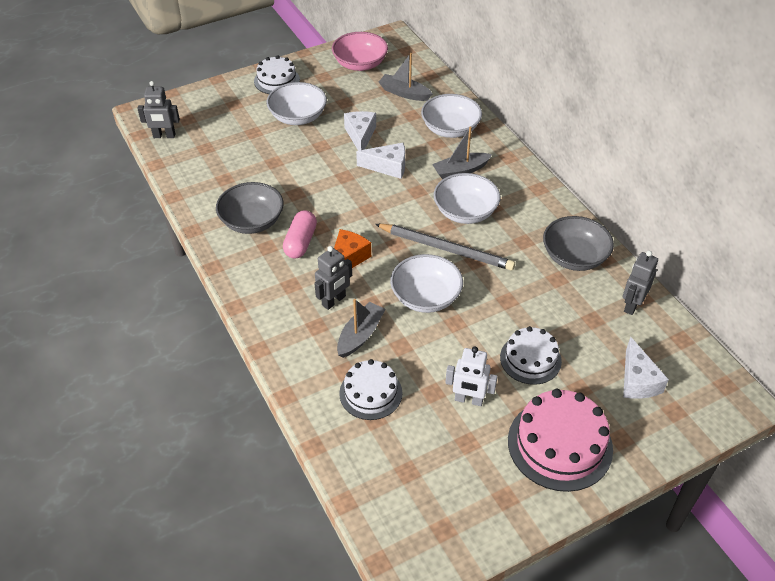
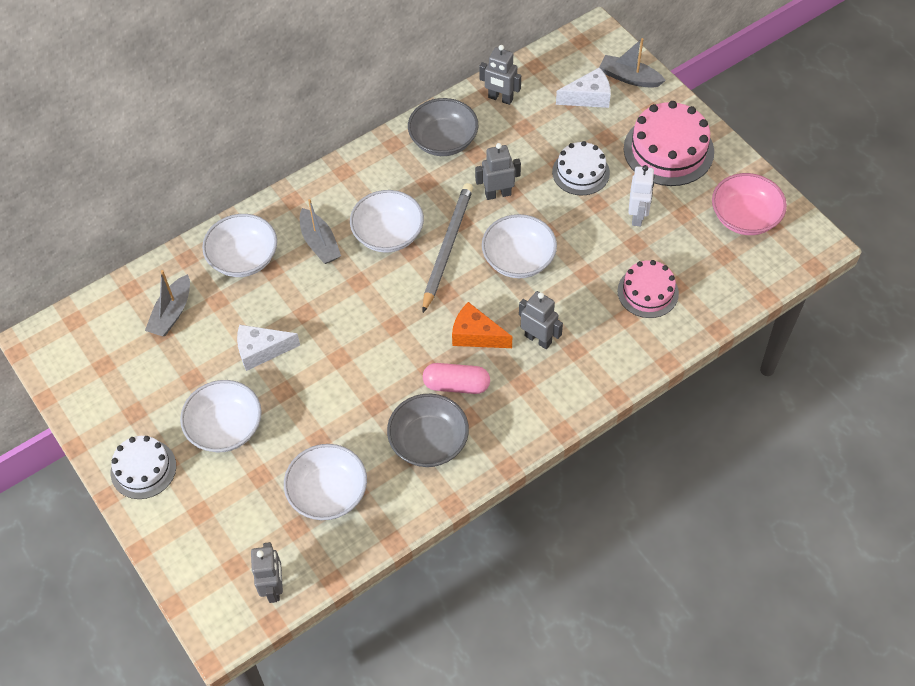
camera: 95 degrees left, 10 degrees up
(227, 165) = (328, 493): none -> white bowl
(360, 64) = (106, 371): pink bowl -> pink bowl (744, 217)
(360, 335) = (579, 309): grey boat -> grey boat (629, 78)
(370, 393) = (648, 292): white cake -> pink cake
(388, 167) = (318, 315): white cheese -> none
(506, 290) = (498, 194): none -> grey robot

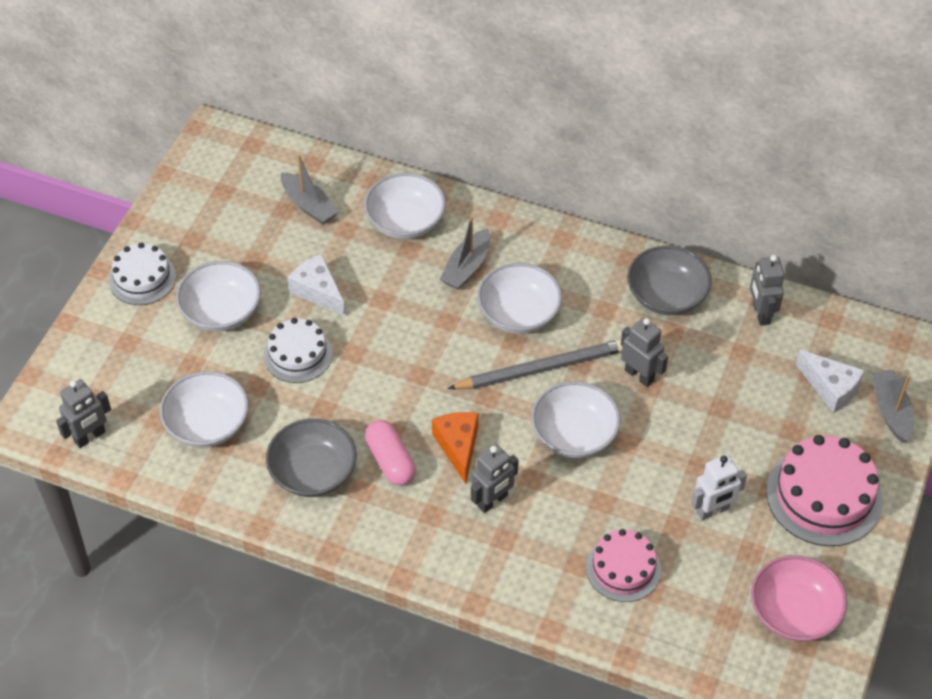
camera: 55 degrees right, 5 degrees down
(172, 313) = (309, 205): grey boat -> grey boat turned 120 degrees counterclockwise
(538, 339) = (492, 501): grey robot -> grey robot turned 45 degrees clockwise
(580, 172) = (726, 431): white cake -> white cake (298, 354)

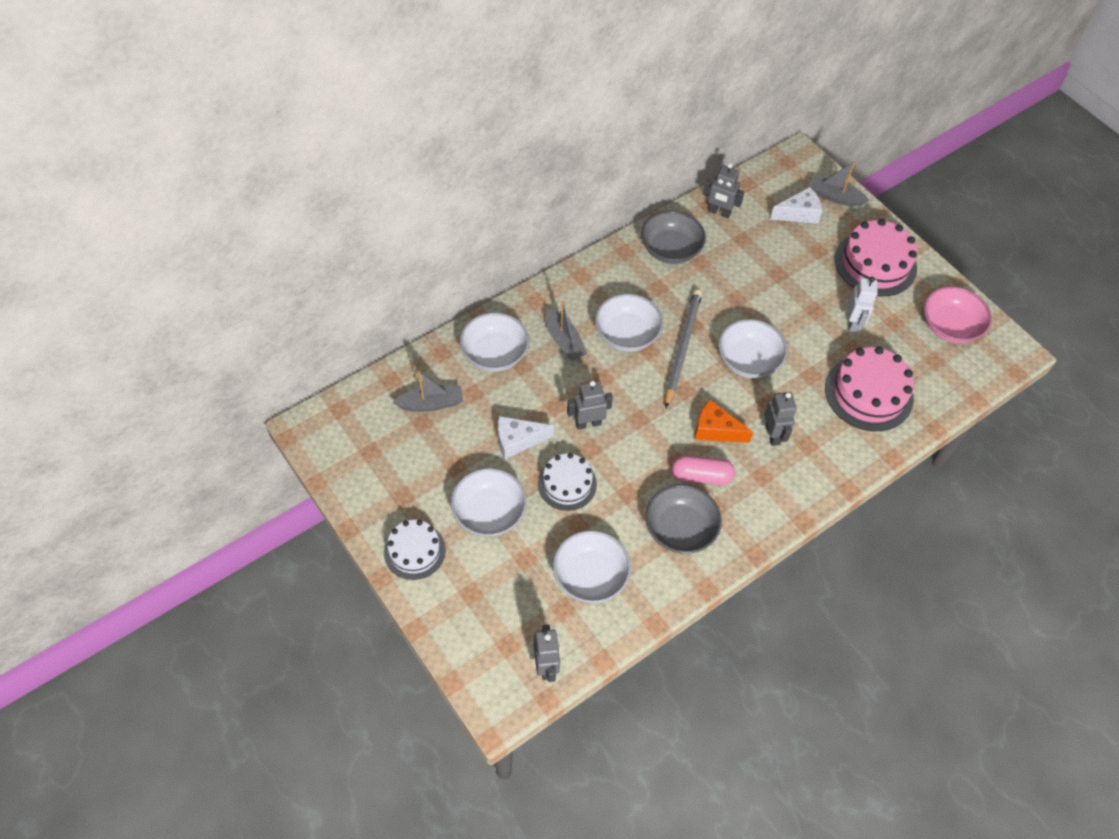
camera: 60 degrees left, 5 degrees up
(623, 568) = (869, 393): pink cake -> pink cake, size x1.58
(639, 375) = (724, 299): grey robot -> grey robot (588, 423)

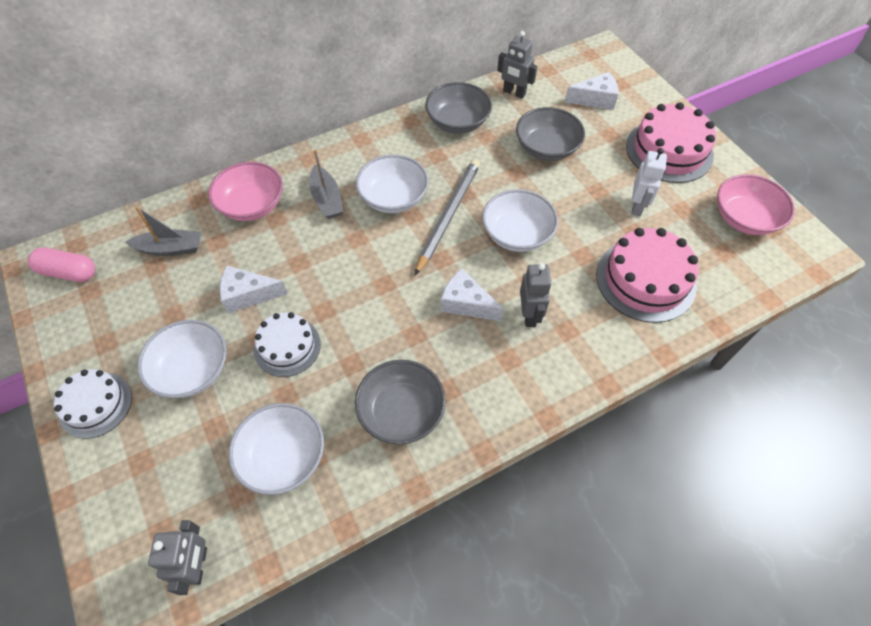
camera: 10 degrees right, 0 degrees up
(495, 354) = (252, 205): white bowl -> pink bowl
(588, 423) = (328, 283): grey robot -> none
(701, 476) = (439, 353): pink capsule -> pink capsule (68, 272)
(715, 430) = (466, 304): orange cheese -> white cheese
(761, 271) = (546, 148): none -> grey bowl
(834, 197) = (634, 87): grey boat -> none

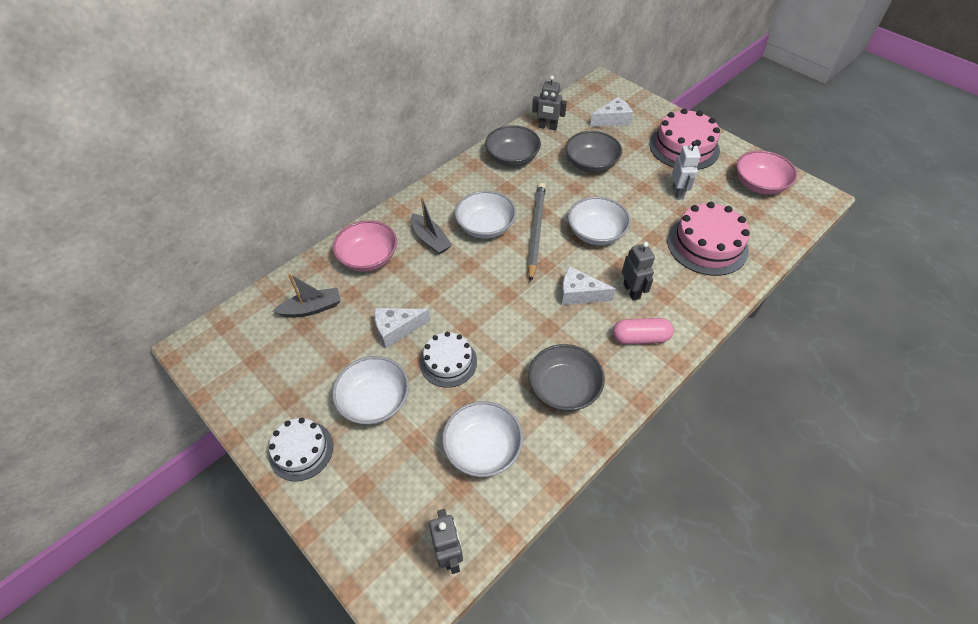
camera: 15 degrees left, 5 degrees down
(68, 272) = (227, 349): pink capsule -> pink capsule (640, 338)

